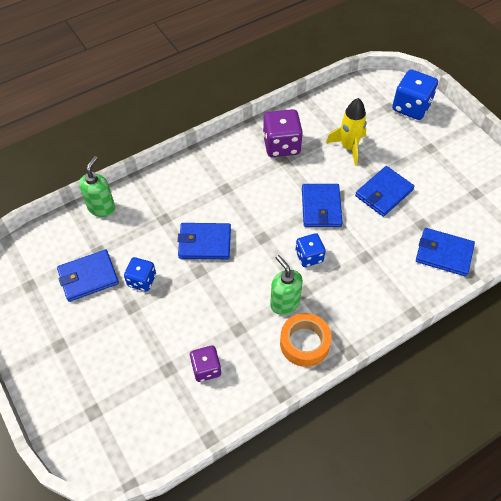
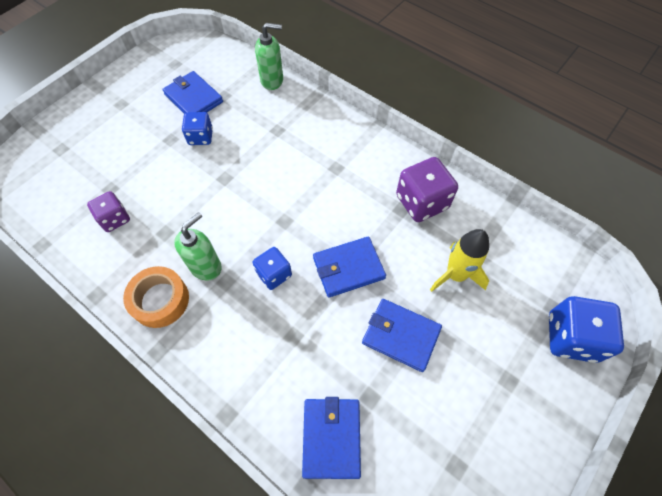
camera: 70 degrees right, 5 degrees up
(204, 243) = (260, 172): blue wallet -> none

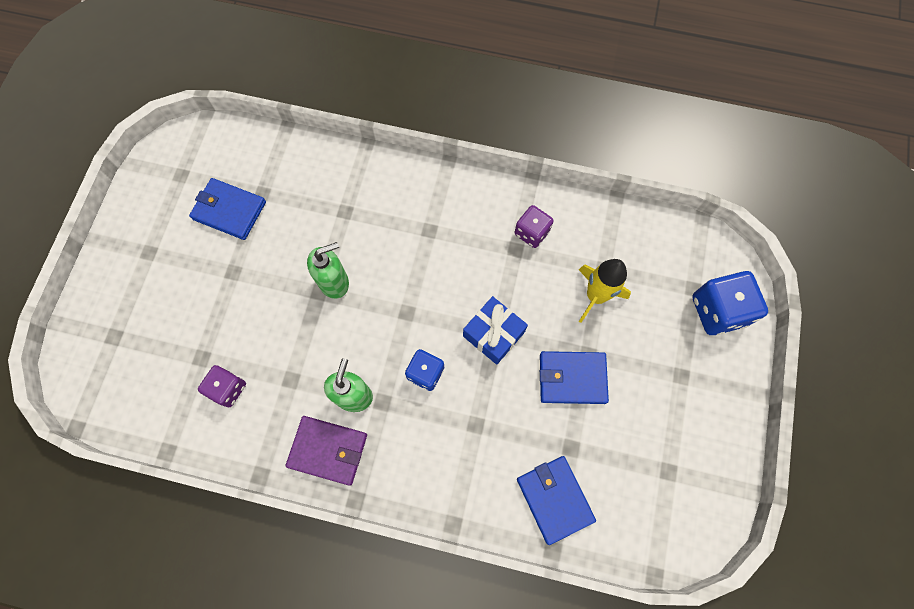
camera: 25 degrees left, 10 degrees up
(160, 300) = (328, 450): orange tape -> purple wallet
(200, 137) = (265, 255): blue dice -> none
(272, 80) = (306, 152): green soap dispenser -> green soap dispenser (334, 282)
(348, 268) = (493, 334): blue wallet -> blue gift
(421, 202) = (531, 232): purple dice -> purple dice, size x0.62

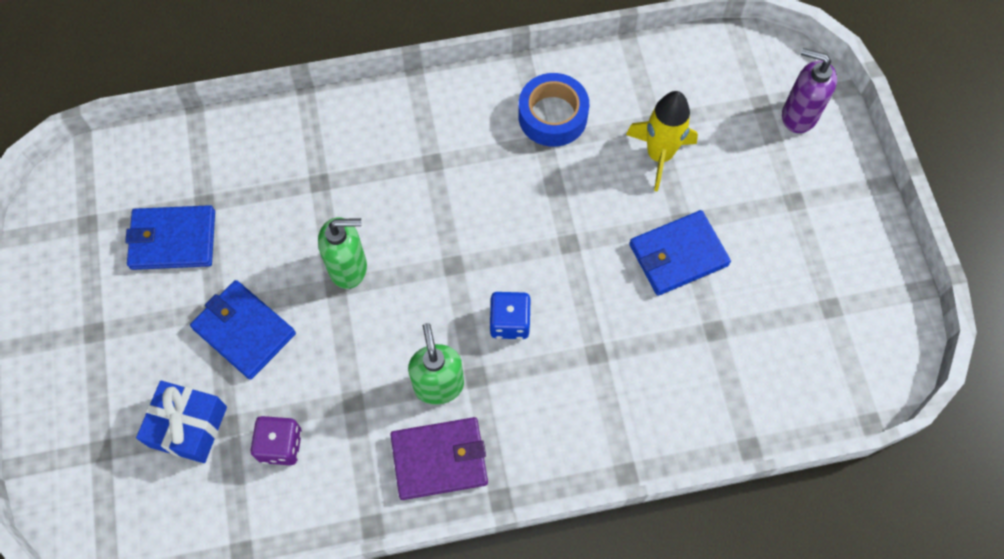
camera: 25 degrees left, 5 degrees down
(334, 282) = (348, 268): green soap dispenser -> green soap dispenser turned 45 degrees clockwise
(493, 334) = (566, 245): blue gift -> blue gift (188, 427)
(531, 232) = (552, 116): purple dice -> blue tape
(554, 499) = (724, 392): blue wallet -> blue wallet (244, 331)
(718, 311) = (798, 115): blue dice -> purple soap dispenser

